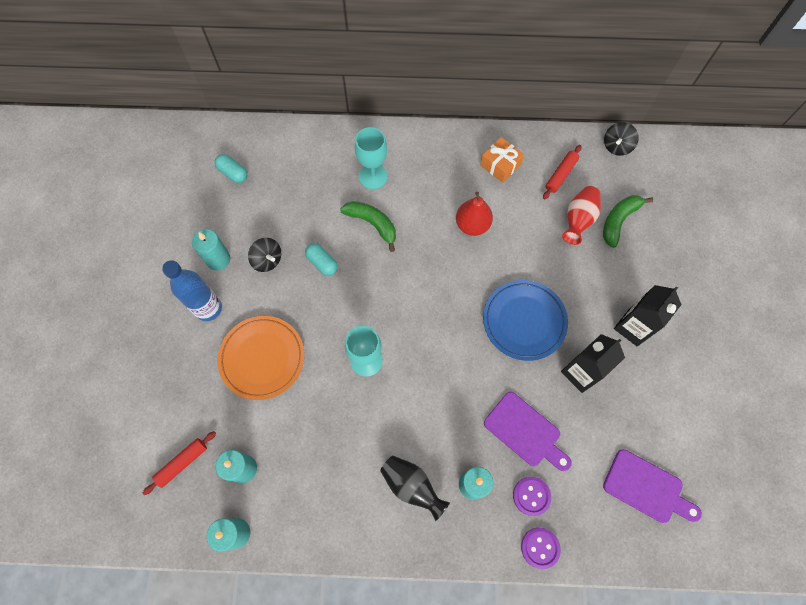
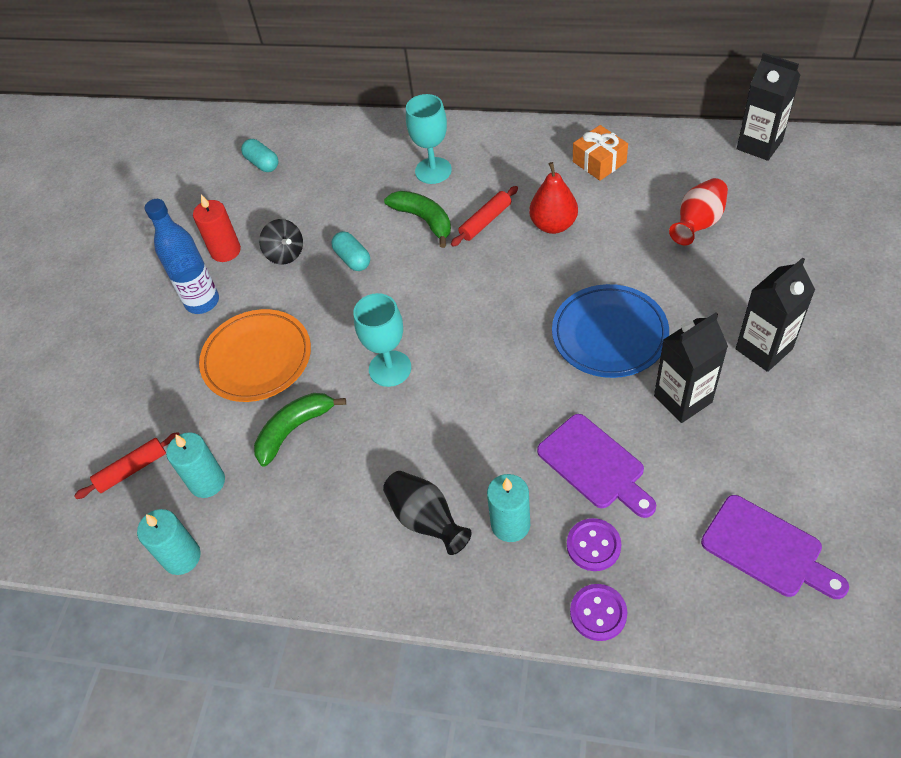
camera: 15 degrees right, 15 degrees down
(218, 259) = (225, 251): turquoise candle -> red candle
(561, 175) = (679, 174): red rolling pin -> red rolling pin (485, 221)
(616, 146) = (759, 145): black spinning top -> black carton
(619, 221) = (755, 226): green banana -> green banana (294, 429)

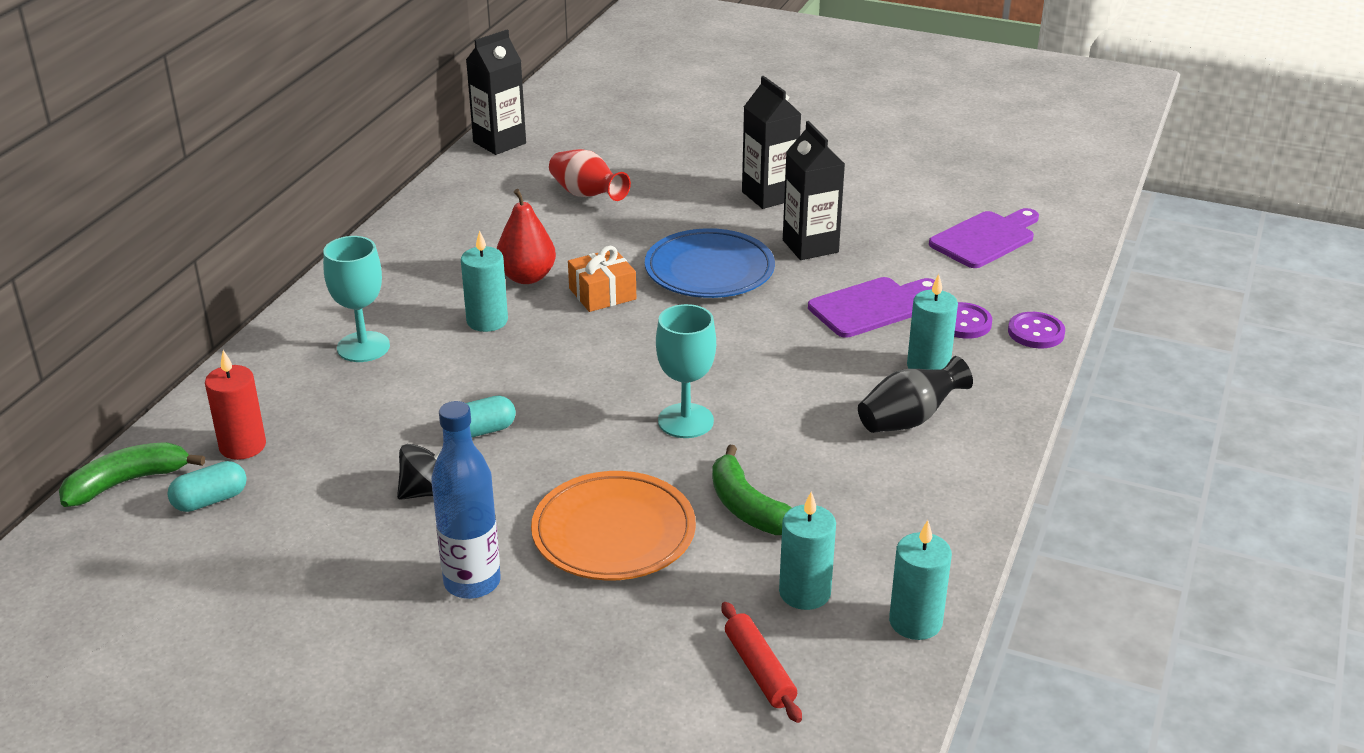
camera: 85 degrees left, 20 degrees down
(225, 251) = (379, 552): red candle -> red candle (242, 446)
(424, 220) = (450, 365): green banana -> green banana (127, 482)
(485, 221) = (487, 321): red rolling pin -> turquoise candle
(599, 162) = (447, 232): orange gift -> orange gift (602, 294)

